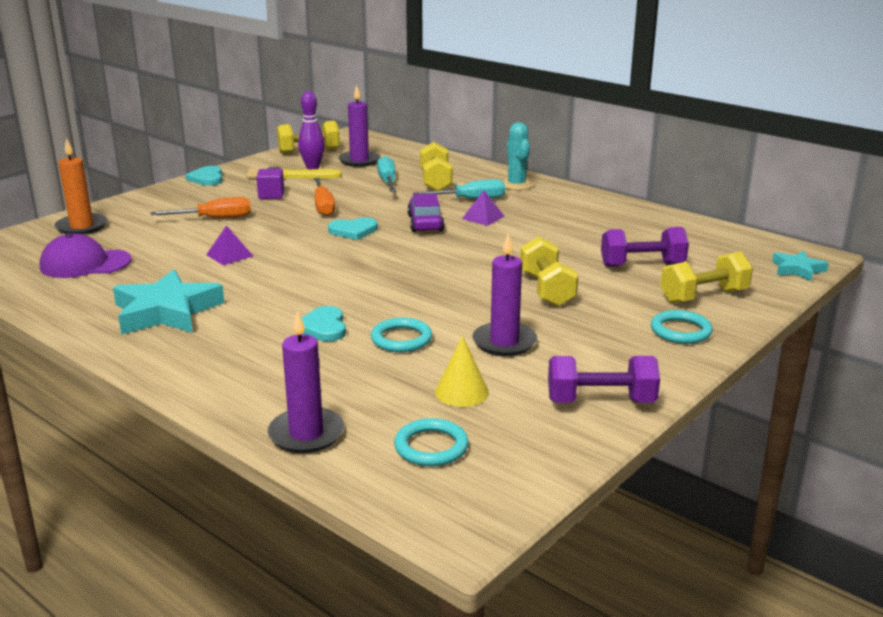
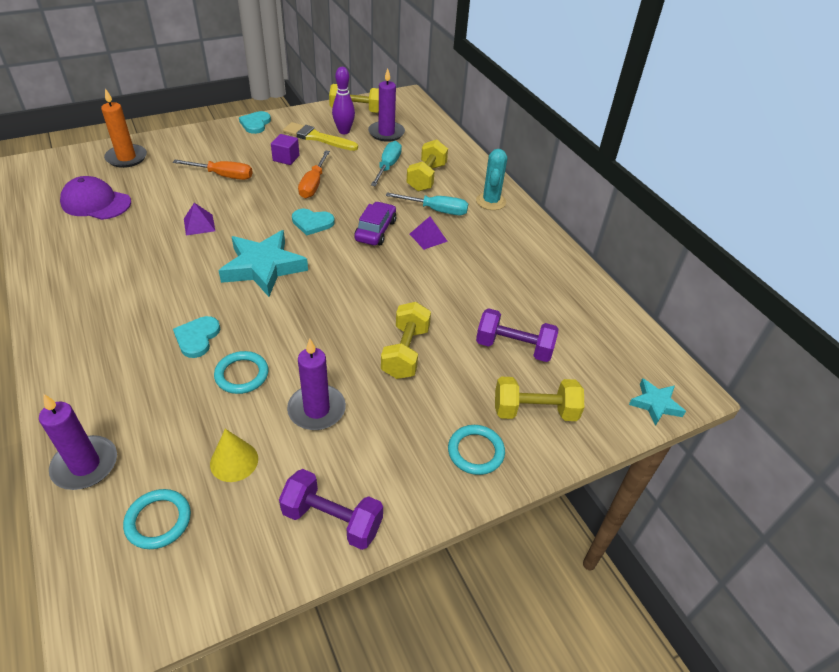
camera: 20 degrees right, 20 degrees up
(166, 311) = (105, 278): turquoise star -> turquoise star (263, 267)

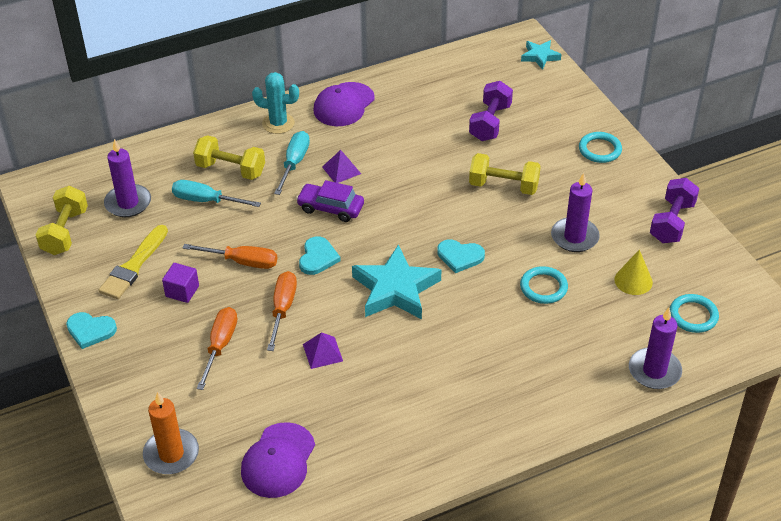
camera: 85 degrees left, 0 degrees up
(197, 338) = (502, 325): turquoise heart -> turquoise heart (460, 256)
(255, 204) = (282, 309): none -> orange screwdriver
(344, 131) = (120, 242): purple bowling pin -> none
(525, 240) = (344, 105): none -> purple cap
(534, 411) = (556, 117): yellow dumbbell -> none

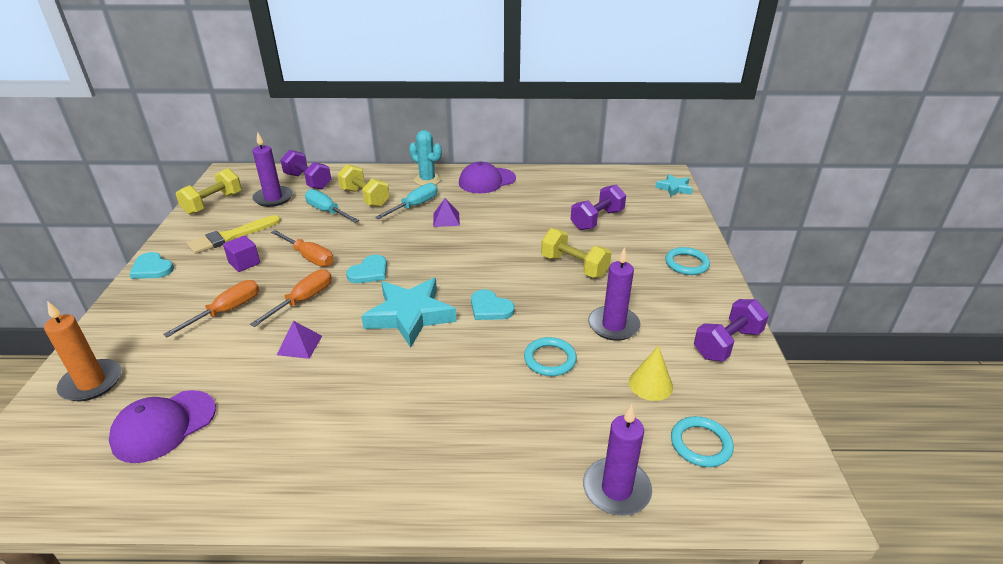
camera: 25 degrees right, 10 degrees down
(144, 167) = (308, 181): none -> purple dumbbell
(330, 208) = (413, 241): purple car -> none

